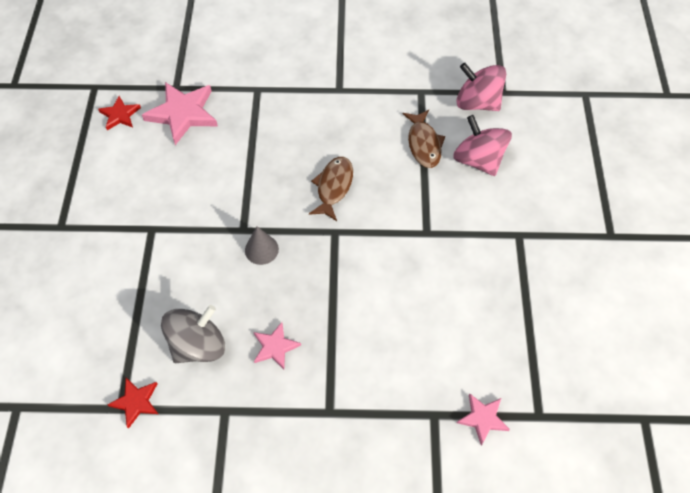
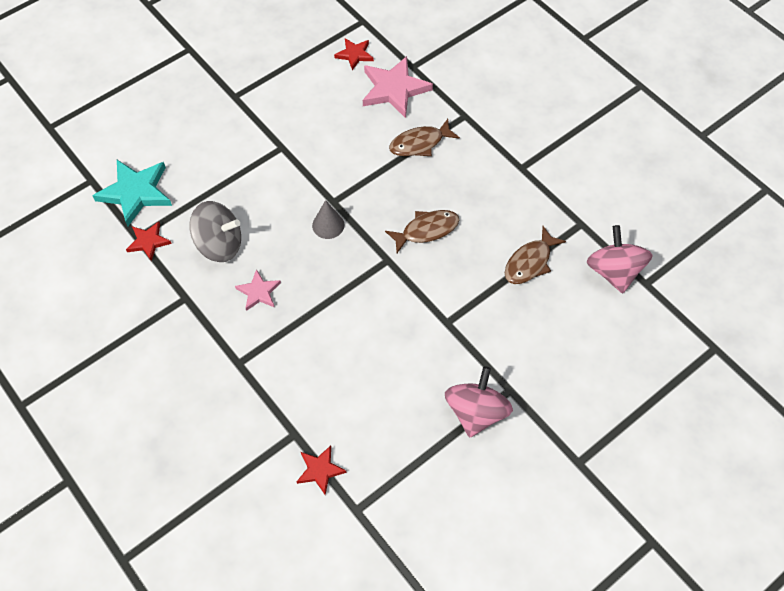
camera: 50 degrees right, 0 degrees up
(72, 377) = (135, 192): none -> turquoise star
(251, 134) = (419, 143): none -> brown fish
(478, 160) = (555, 312): pink spinning top -> pink spinning top (476, 412)
(482, 418) = (320, 470): pink star -> red star

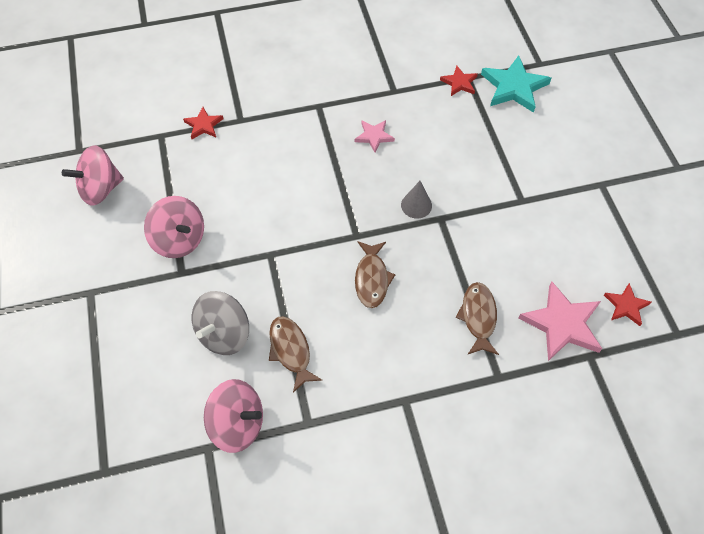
camera: 115 degrees right, 0 degrees up
(219, 245) = (434, 125): grey spinning top -> grey spinning top (224, 333)
(460, 531) = (101, 189): none -> pink spinning top

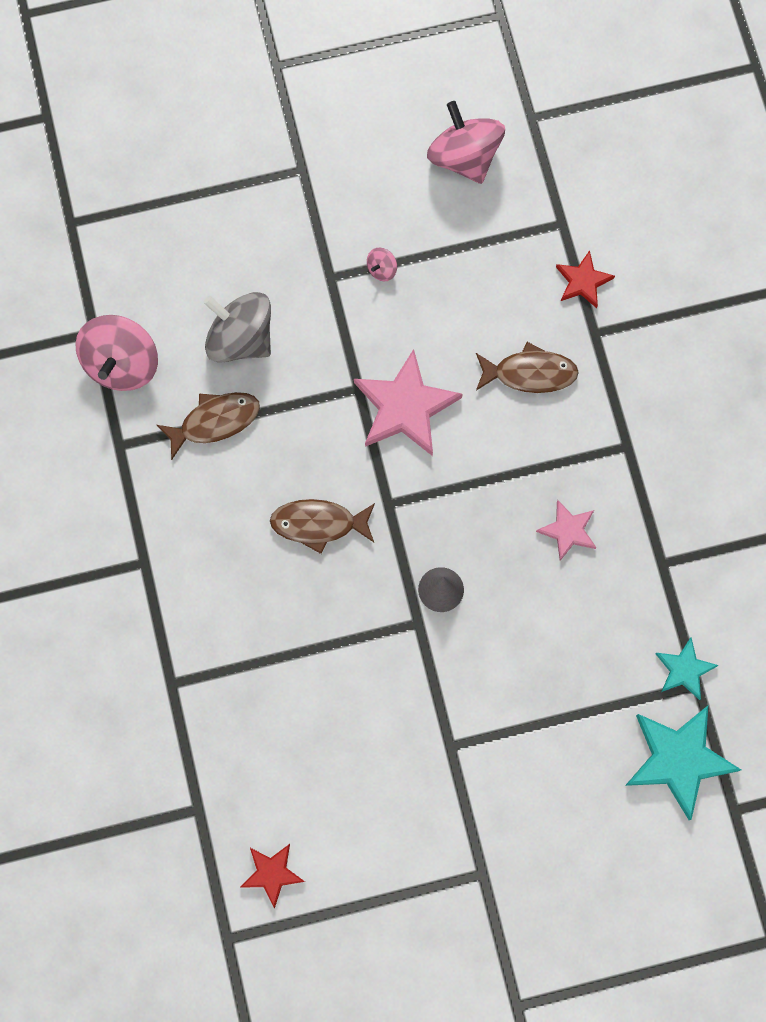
camera: 90 degrees right, 15 degrees up
(179, 239) = (381, 269): pink spinning top -> pink spinning top, size x0.42
(459, 83) = (684, 670): red star -> turquoise star
(478, 317) = (258, 664): brown fish -> brown fish (530, 373)
(562, 324) = (245, 778): pink star -> pink star (405, 407)

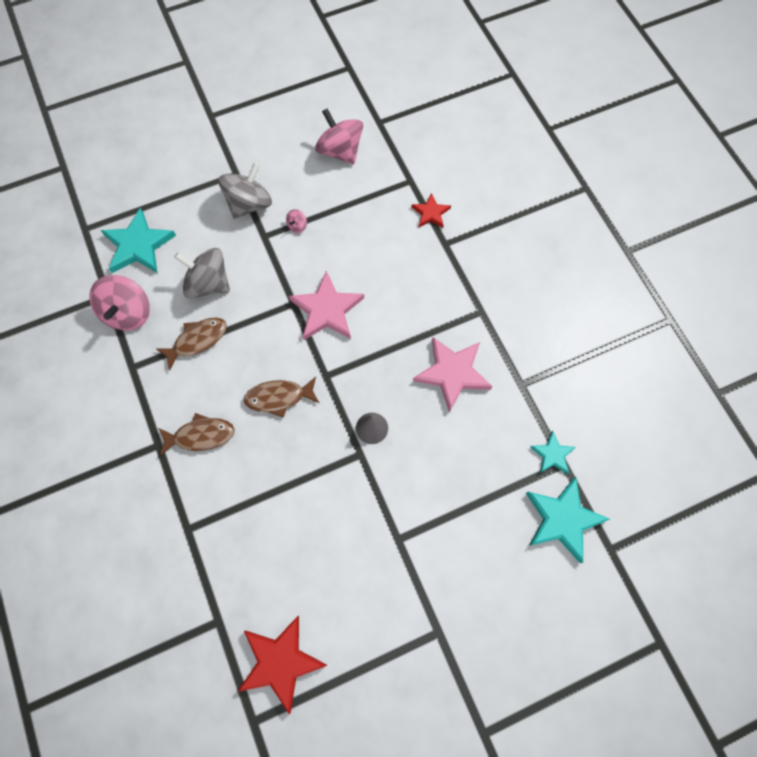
camera: 10 degrees left, 5 degrees down
(146, 262) = (138, 245): none -> turquoise star
(272, 873) = (280, 662): red star -> red star, size x1.81
(315, 222) = (249, 204): none -> grey spinning top
(530, 373) = (407, 275): brown fish -> brown fish (200, 436)
(568, 530) = (452, 373): pink star -> pink star, size x1.81

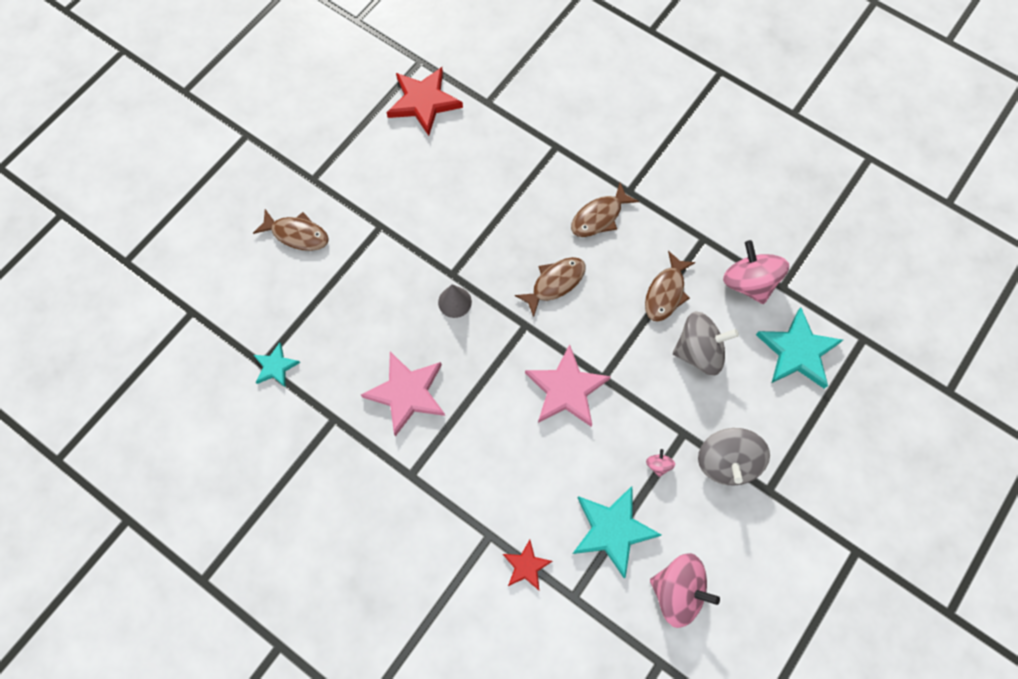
camera: 150 degrees right, 0 degrees up
(480, 576) = (297, 234): none -> brown fish
(562, 519) = (244, 314): turquoise star -> turquoise star (612, 530)

